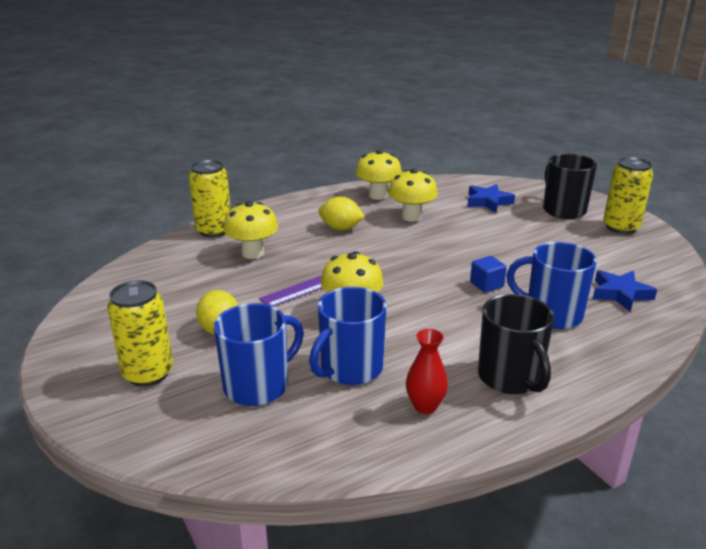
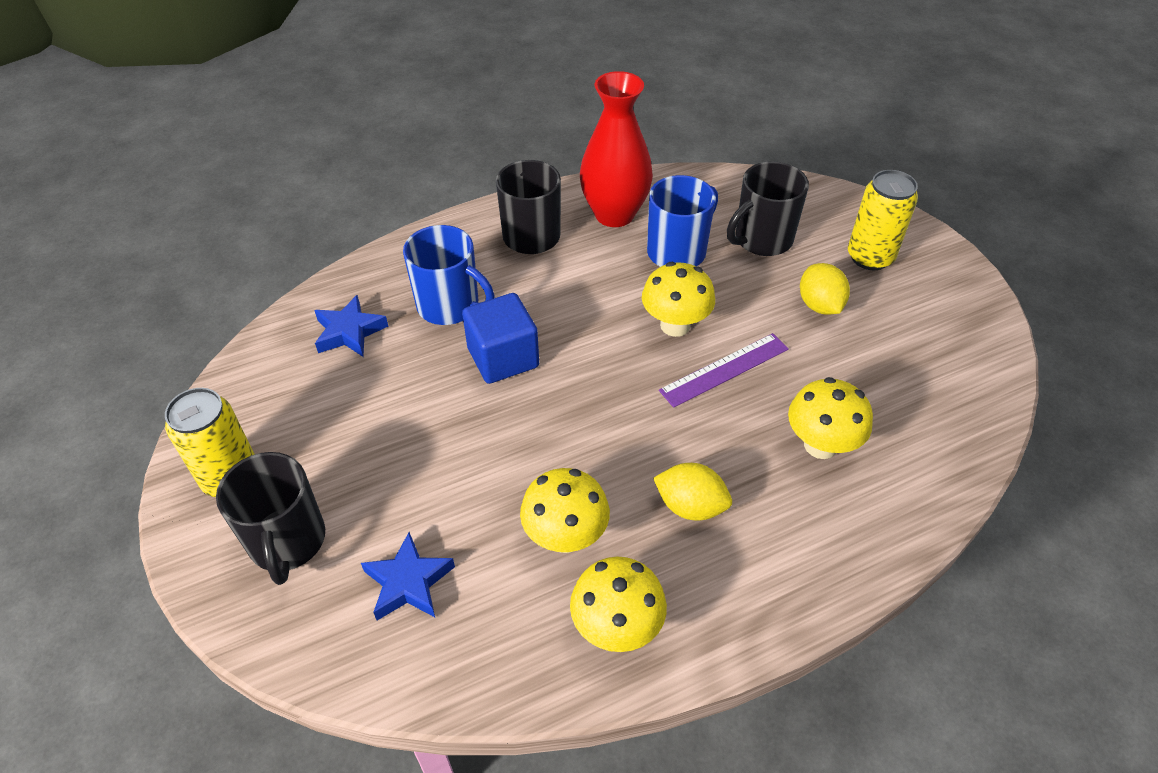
camera: 175 degrees left, 20 degrees up
(214, 230) = (903, 513): yellow can -> none
(258, 386) = (762, 239): blue mug -> black mug
(425, 406) = (614, 214): red vase -> red vase, size x1.99
(486, 285) = (503, 357): blue cube -> blue cube, size x1.80

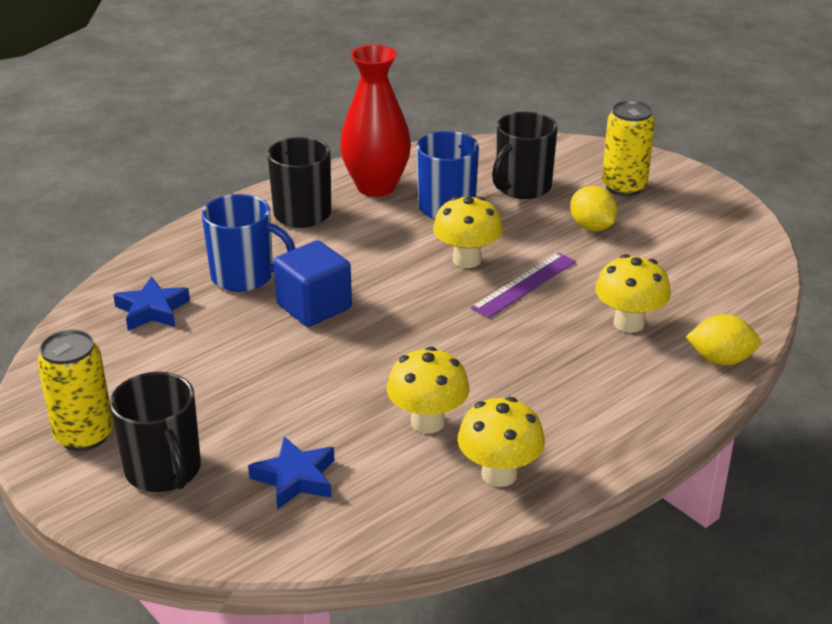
camera: 15 degrees left, 15 degrees down
(690, 506) = (531, 383): yellow lemon -> yellow lemon (720, 360)

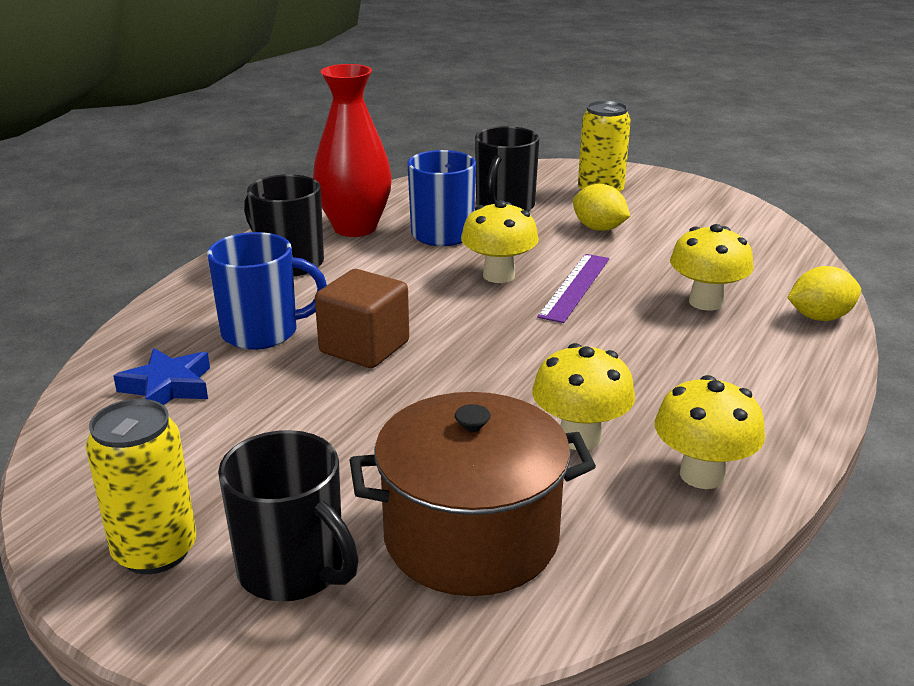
camera: 20 degrees left, 5 degrees down
(295, 478) = (471, 537): blue star -> brown pot
(314, 306) = (364, 347): blue cube -> brown cube

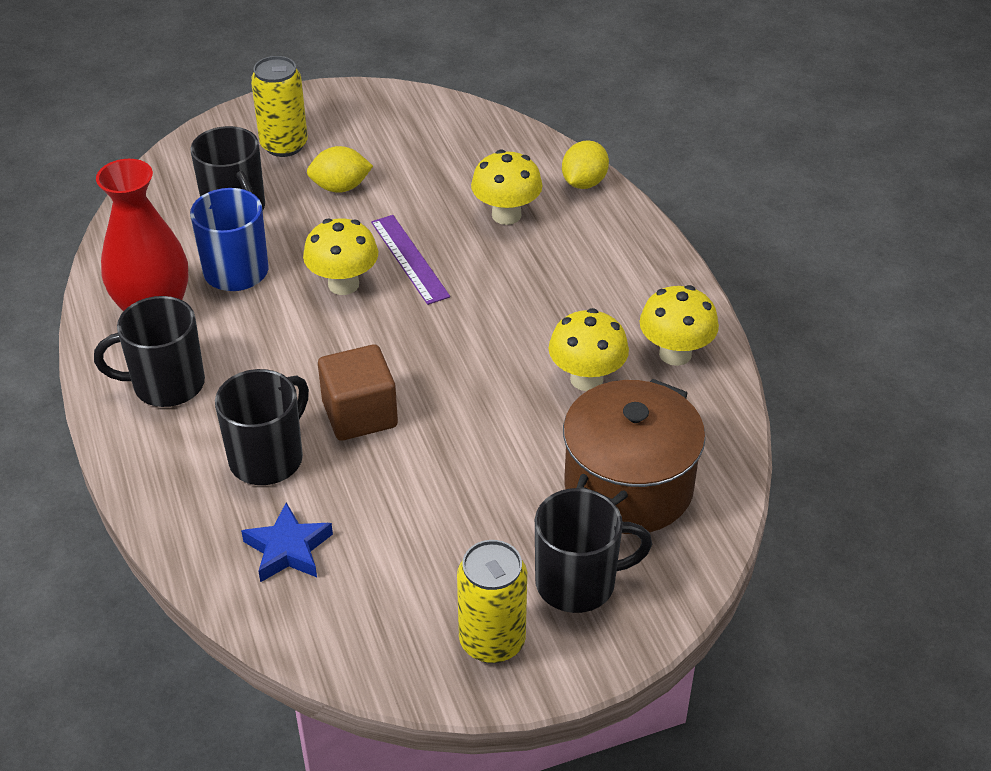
camera: 50 degrees left, 15 degrees up
(262, 332) = (268, 458): blue mug -> black mug

